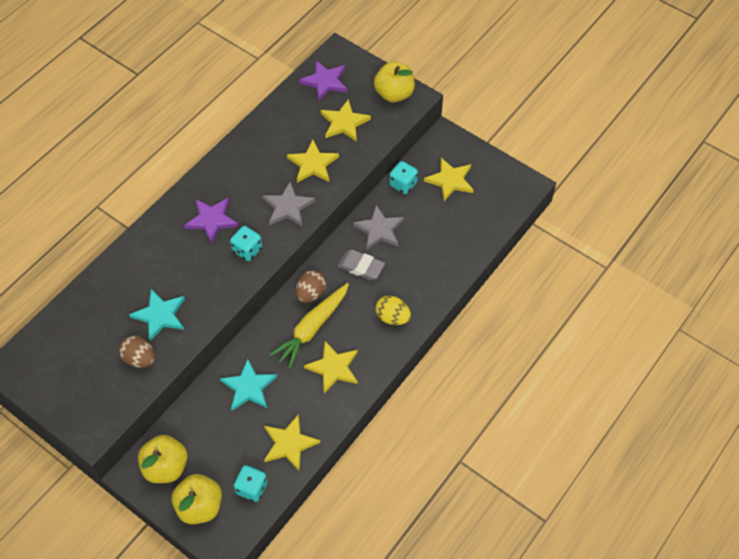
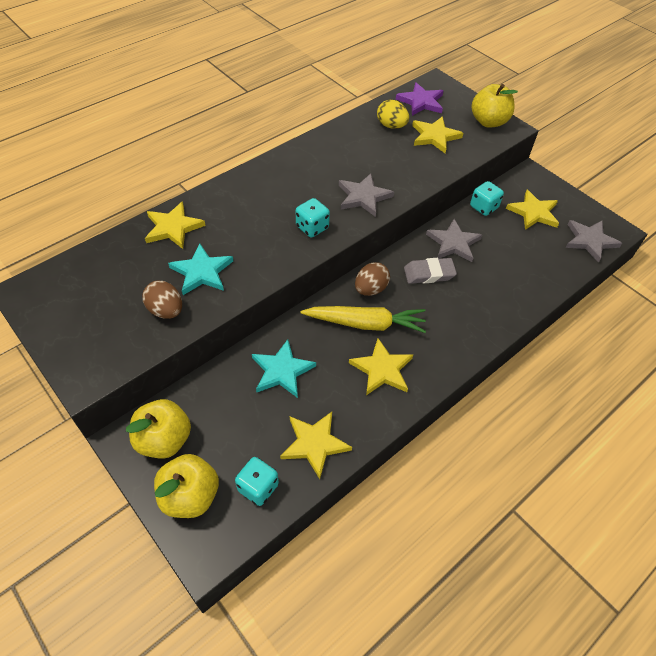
camera: 10 degrees right, 5 degrees down
(212, 220) = (282, 194): purple star -> none
(312, 328) = (365, 324): yellow carrot -> yellow carrot turned 135 degrees counterclockwise
(313, 164) = (397, 165): yellow star -> yellow star (173, 227)
(361, 267) = (429, 274): grey eraser -> grey eraser turned 45 degrees counterclockwise
(392, 317) = (457, 330): yellow egg -> yellow egg (391, 126)
(503, 201) = (590, 241): none -> grey star

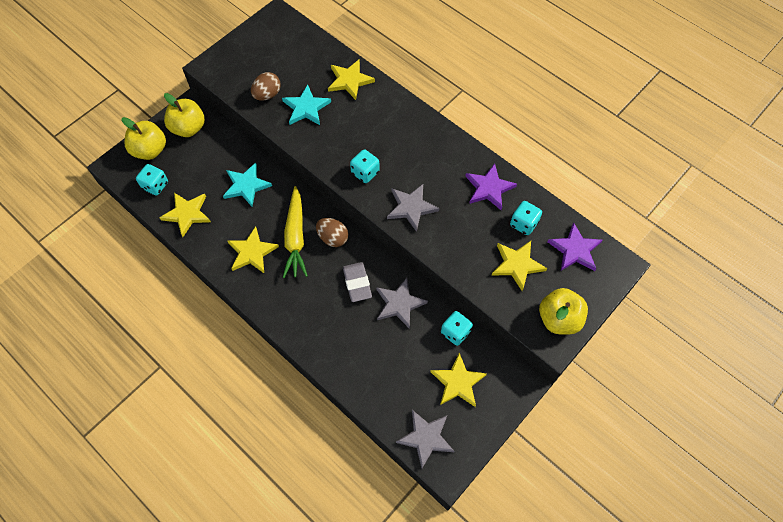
camera: 85 degrees right, 10 degrees up
(348, 141) = (489, 188): none -> purple star
(391, 126) = (523, 224): yellow egg -> turquoise dice

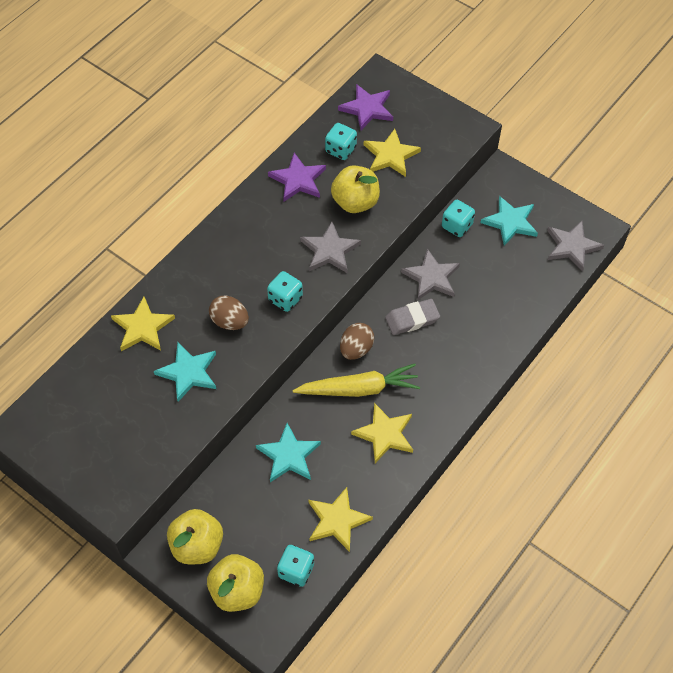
camera: 95 degrees left, 5 degrees down
(267, 95) = (167, 422): brown egg -> brown egg (230, 322)
(458, 382) = (510, 222): yellow star -> turquoise star
(559, 319) = (446, 123): yellow apple -> yellow apple (355, 202)

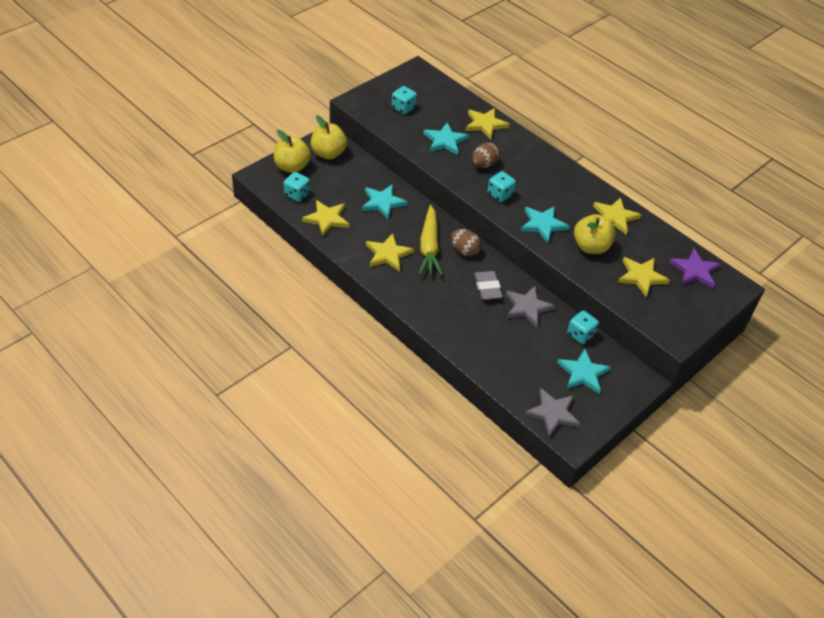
camera: 95 degrees right, 10 degrees down
(298, 180) = (614, 217): purple star -> yellow star
(329, 250) = (543, 224): grey star -> turquoise star
(340, 150) = (647, 247): turquoise dice -> turquoise dice (403, 108)

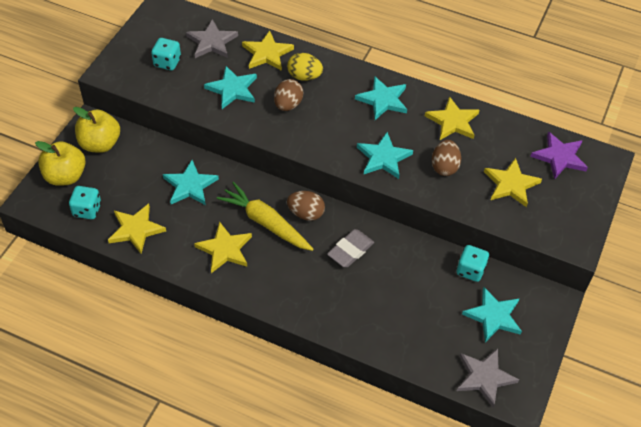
camera: 20 degrees left, 5 degrees up
(429, 247) = (266, 223): yellow carrot -> yellow carrot turned 150 degrees clockwise
(487, 288) = (350, 250): grey eraser -> grey eraser turned 75 degrees clockwise
(500, 194) = (322, 136): turquoise dice -> none
(507, 149) = (304, 76): none -> yellow egg
(527, 307) = (402, 258): grey star -> grey star (212, 42)
(563, 184) = (383, 100): none -> turquoise star
(590, 247) = (444, 167): yellow apple -> brown egg

